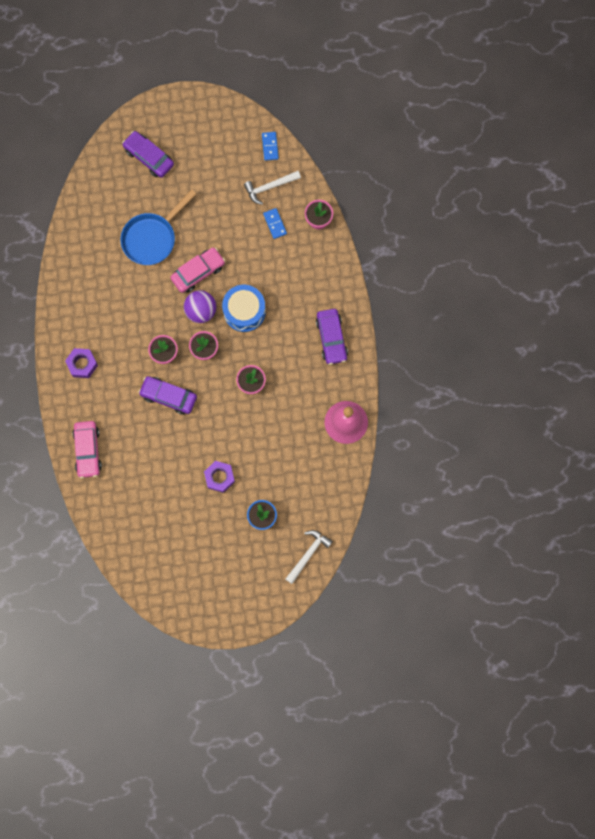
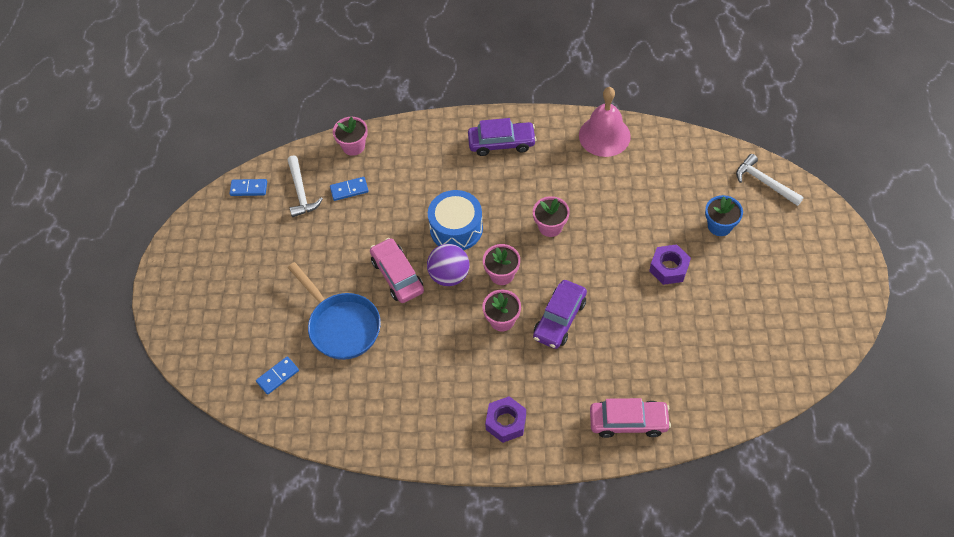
camera: 80 degrees left, 20 degrees down
(108, 200) = (277, 376): none -> blue domino
(149, 157) = (228, 323): purple car -> none

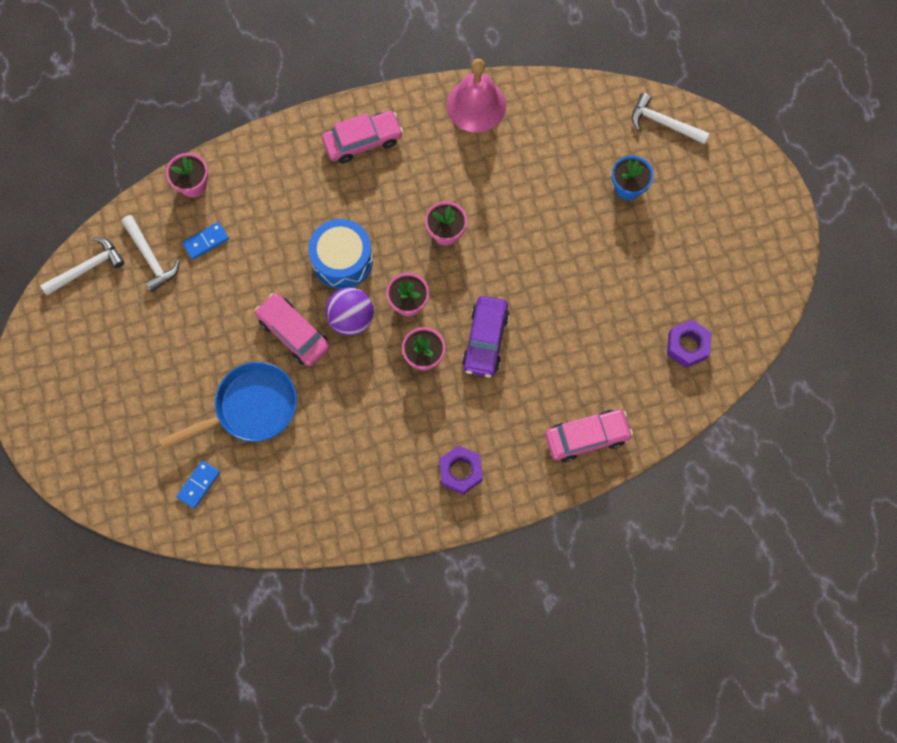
camera: 20 degrees left, 15 degrees up
(248, 188) = (87, 268): blue domino -> white hammer
(341, 325) = (250, 408): blue pan -> blue pan turned 60 degrees counterclockwise
(501, 143) = (363, 141): purple car -> pink car
(669, 268) = (586, 251): purple nut -> purple nut (687, 346)

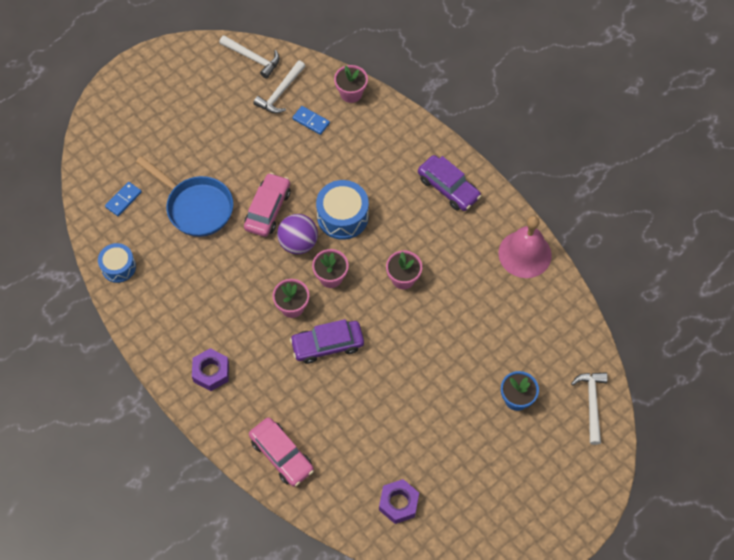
camera: 65 degrees right, 10 degrees down
(198, 484) = (123, 200): blue domino -> blue domino turned 60 degrees counterclockwise
(283, 522) = (118, 267): none -> blue drum
(363, 141) = (448, 188): pink car -> purple car

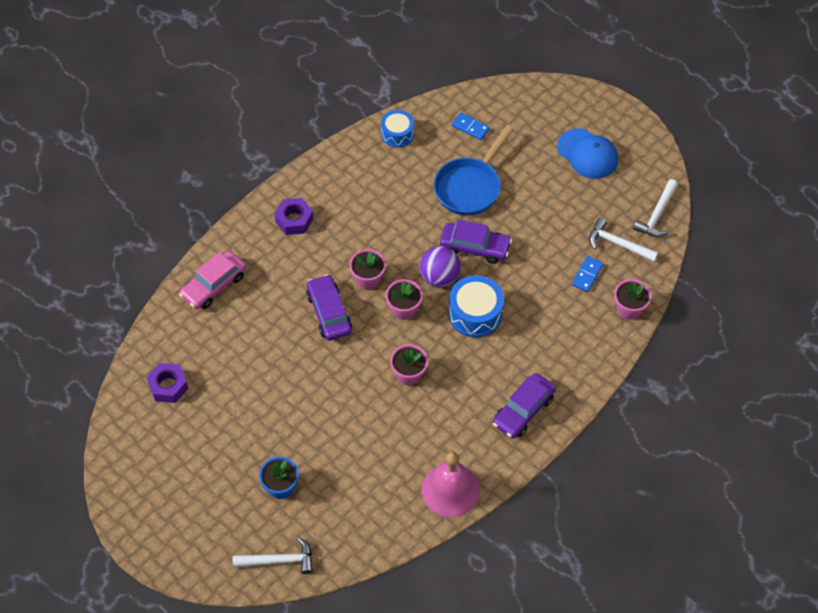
camera: 85 degrees right, 5 degrees down
(174, 104) = (587, 154): none -> blue cap
(268, 209) = (475, 247): pink car -> purple car

